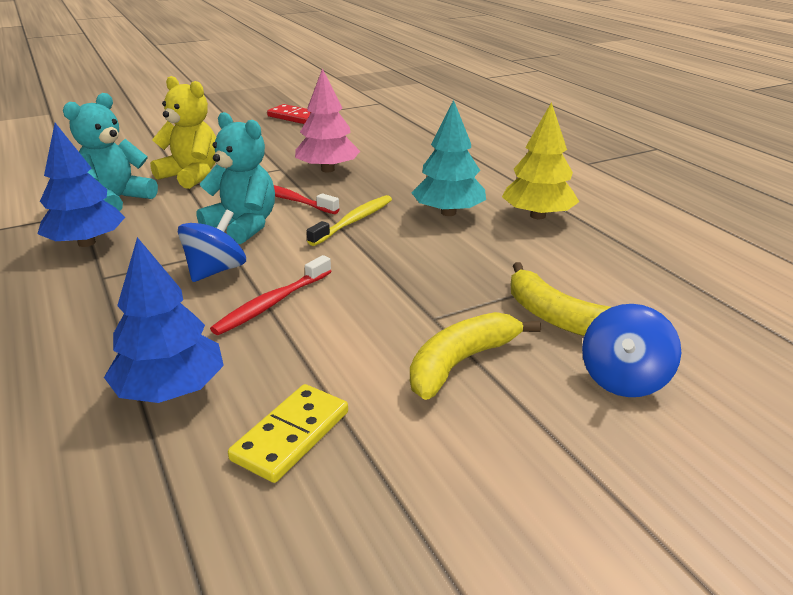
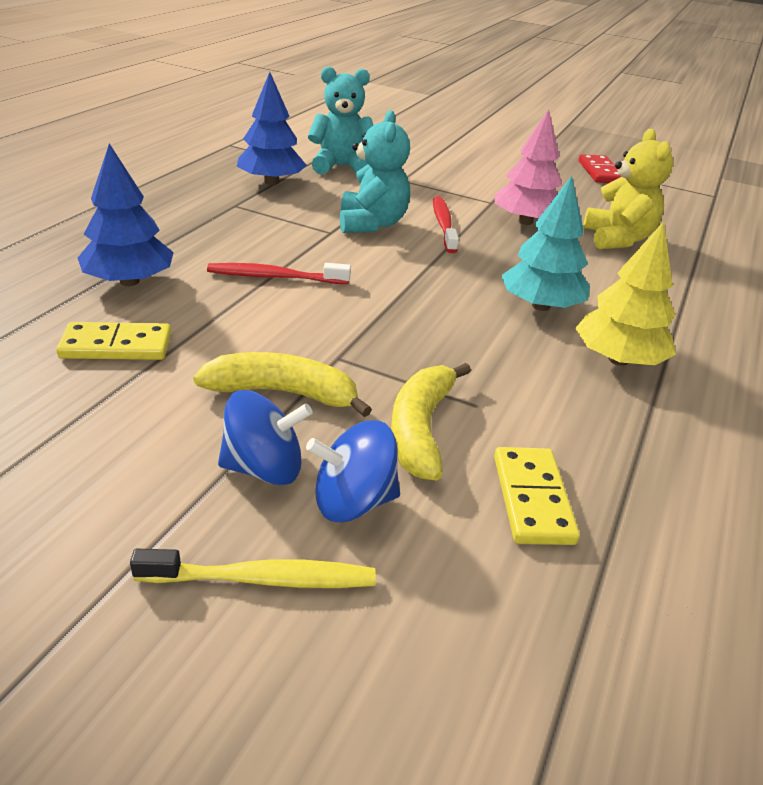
camera: 50 degrees right, 5 degrees up
(191, 176) = (419, 175): yellow teddy bear -> yellow teddy bear (617, 239)
(216, 271) = (293, 239): blue spinning top -> blue spinning top (264, 468)
(354, 221) = (450, 265): yellow toothbrush -> yellow toothbrush (263, 579)
(662, 307) = (532, 499): none -> yellow domino

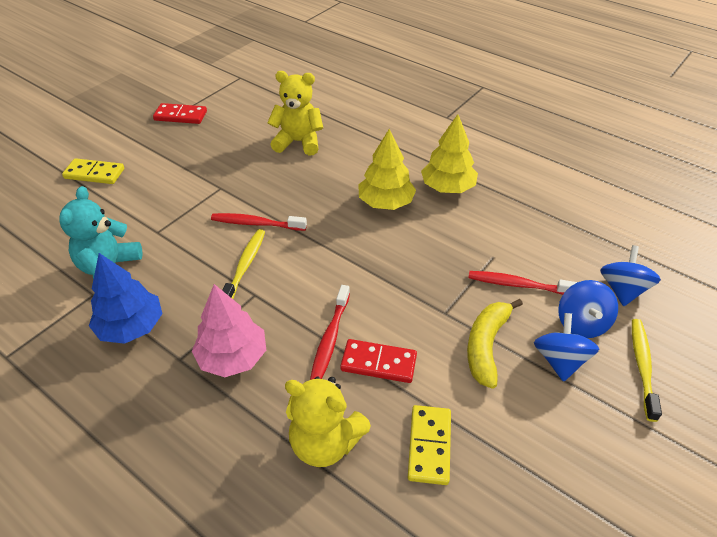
camera: 75 degrees left, 10 degrees up
(129, 281) = (325, 443): blue tree -> yellow teddy bear
(242, 309) = (378, 363): none -> red domino
(372, 224) = (245, 266): turquoise teddy bear -> yellow toothbrush
(421, 429) = (518, 285): yellow banana -> red toothbrush
(461, 571) = (622, 290): none -> blue spinning top
(525, 221) = (260, 178): pink tree -> pink tree (232, 357)
(532, 499) = (569, 253): yellow domino -> yellow domino (94, 174)
(540, 306) = (385, 202): turquoise tree -> yellow tree

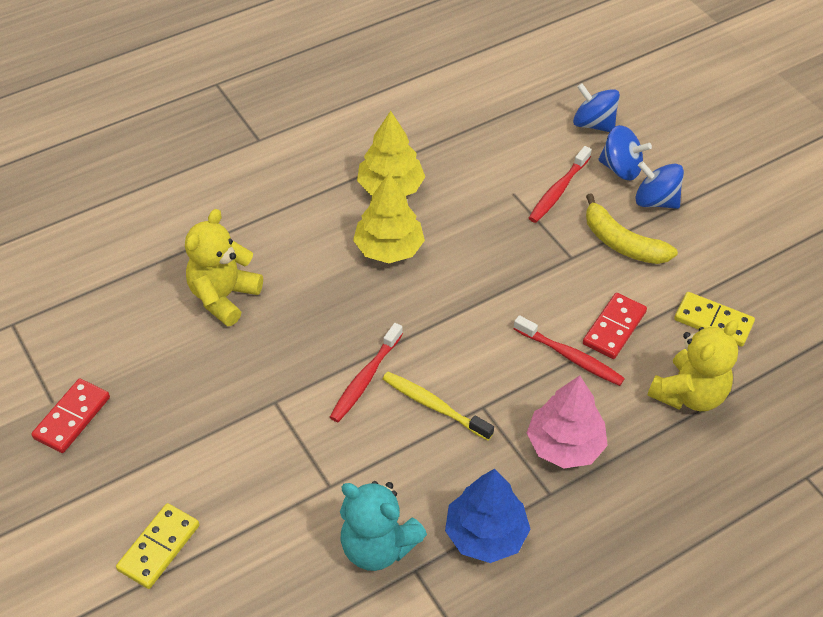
camera: 70 degrees left, 5 degrees up
(642, 366) = (679, 153): yellow toothbrush -> none

